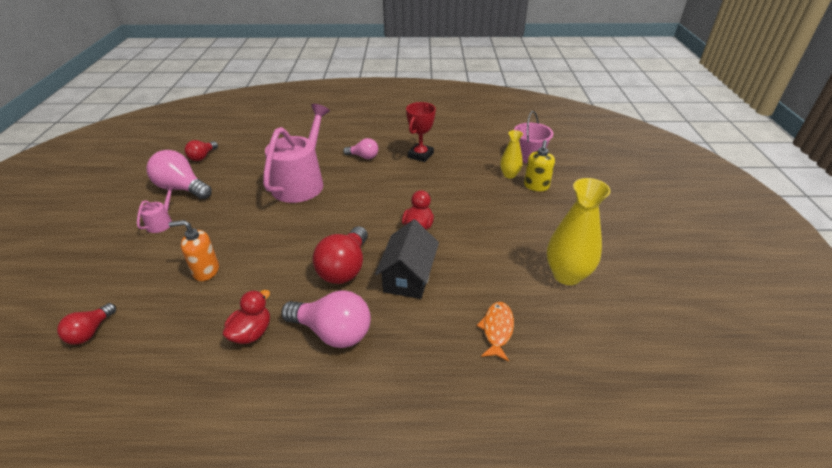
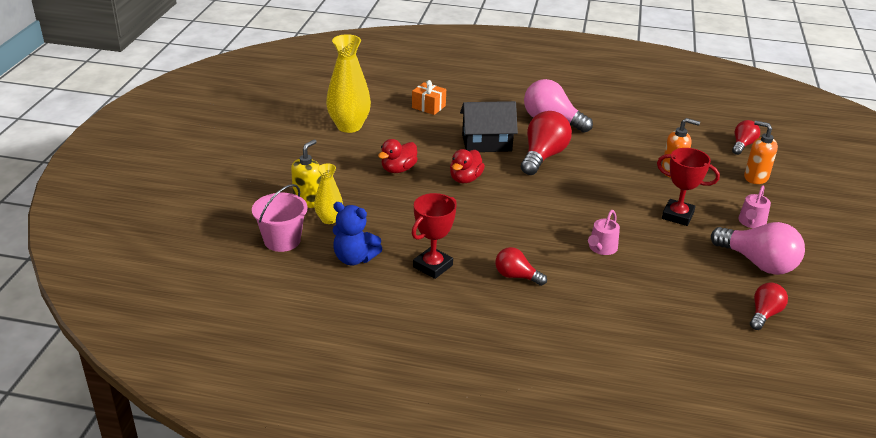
camera: 170 degrees left, 5 degrees down
(115, 278) = (755, 177): none -> orange soap dispenser
(227, 219) = (677, 216): none -> red trophy
(251, 333) = (614, 128): red duck -> red duck (398, 169)
(301, 183) = (601, 248): pink watering can -> pink watering can, size x0.43
(363, 157) = (516, 276): pink light bulb -> red light bulb
(408, 277) = (486, 143): black house -> black house turned 60 degrees clockwise
(473, 153) = (354, 258): none -> blue teddy bear
(497, 330) = (428, 107): orange fish -> orange gift

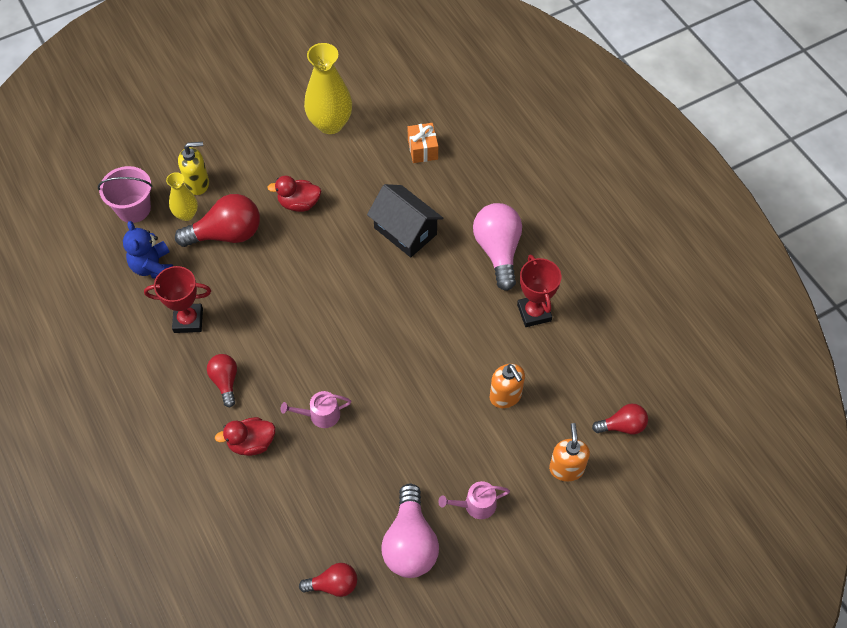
camera: 50 degrees right, 25 degrees up
(465, 179) = (331, 256): red duck -> red duck (251, 443)
(543, 156) = (426, 285): red light bulb -> red light bulb (226, 234)
(677, 216) = (429, 441): red trophy -> red trophy (534, 313)

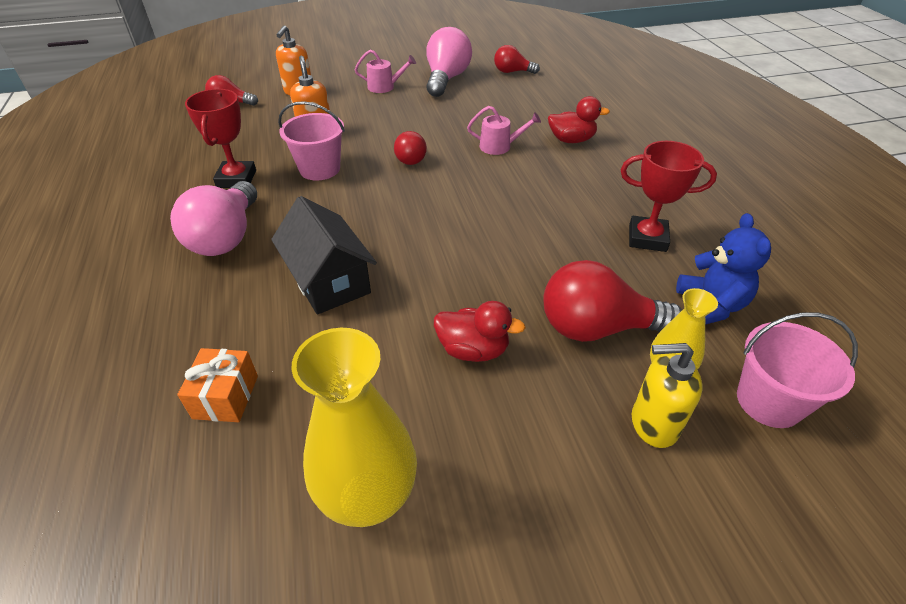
camera: 165 degrees left, 15 degrees down
(225, 382) = (598, 181): red light bulb -> red light bulb (411, 158)
(472, 342) = (319, 169): none -> pink bucket

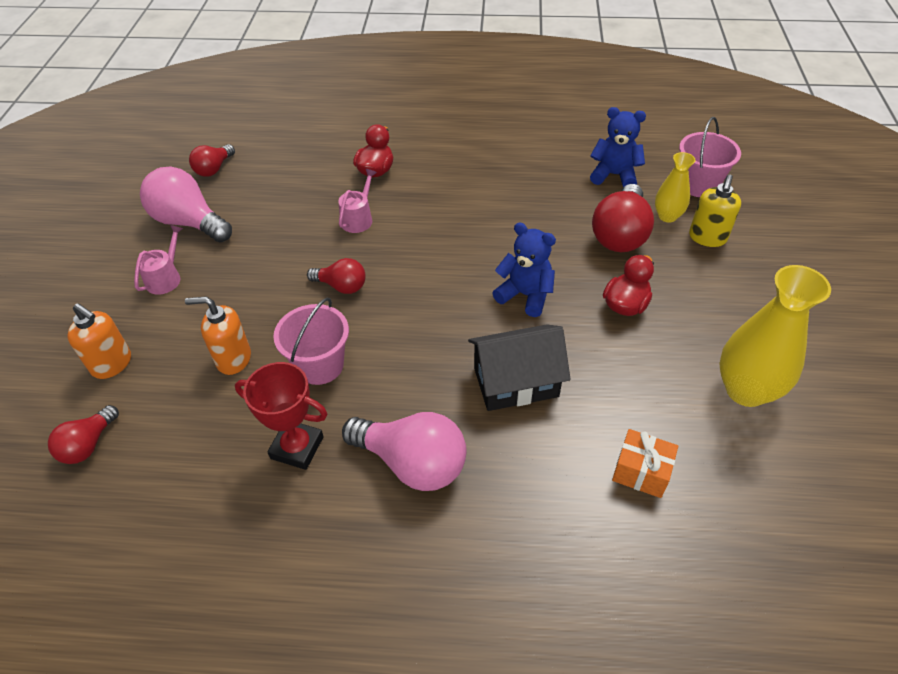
camera: 70 degrees left, 5 degrees up
(451, 266) = (525, 295): none -> blue teddy bear
(647, 238) = (533, 177): red trophy -> none

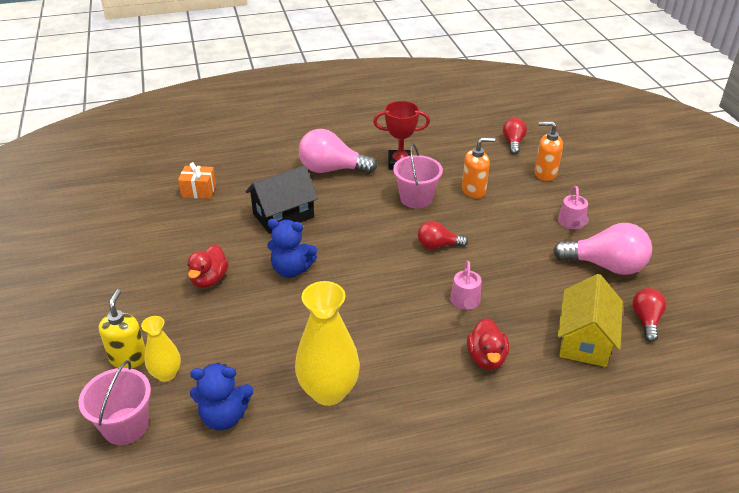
camera: 160 degrees right, 10 degrees down
(282, 166) = (584, 340): none -> yellow house
(620, 234) = (215, 342): red light bulb -> none
(746, 390) = (124, 242): yellow vase -> yellow vase (328, 391)

